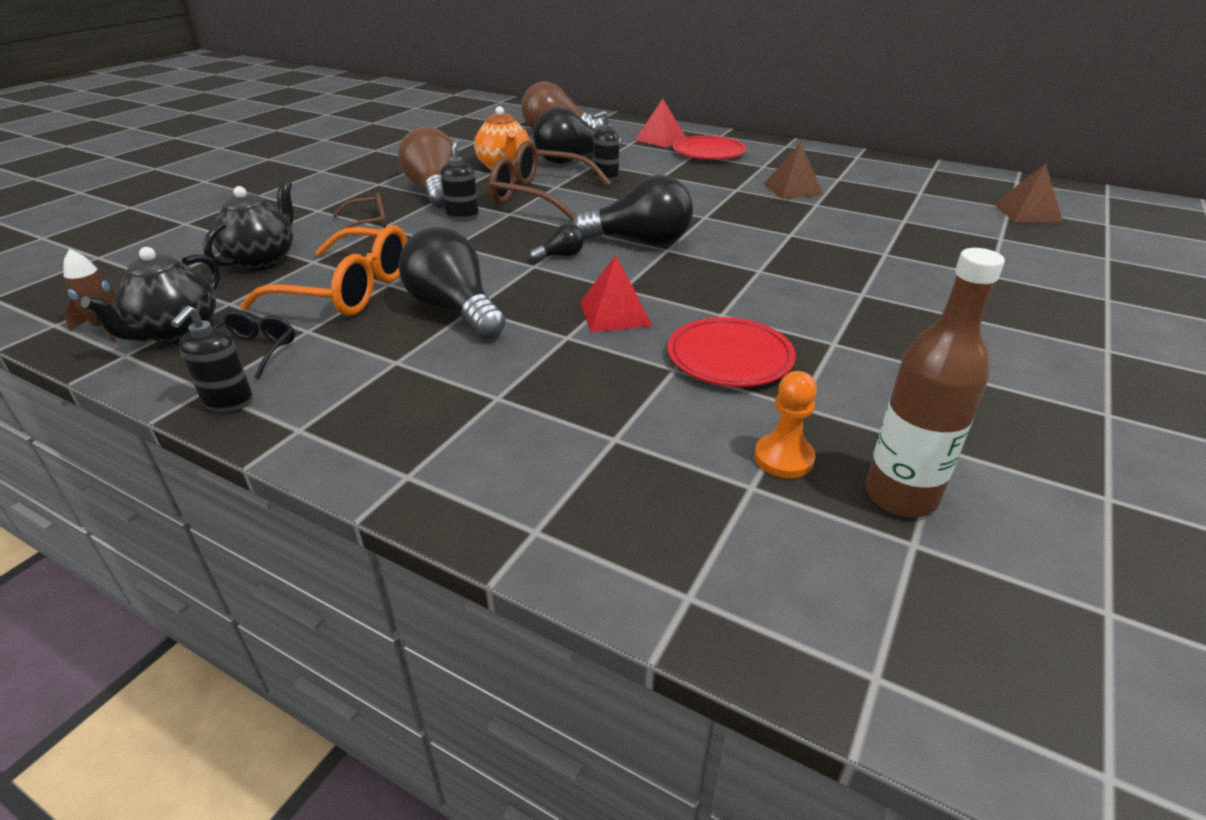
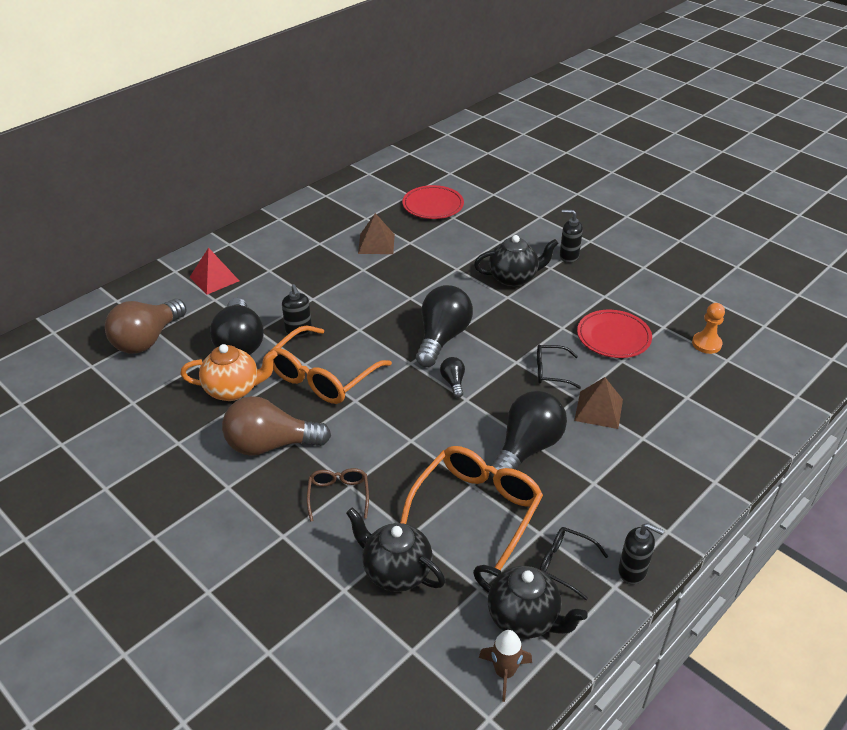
camera: 75 degrees left, 5 degrees up
(454, 310) = (527, 448): black light bulb -> black light bulb turned 150 degrees clockwise
(462, 216) = (348, 430): black soap dispenser -> black soap dispenser (568, 256)
(539, 196) = (322, 377): brown glasses -> orange glasses
(615, 313) = (550, 371): red pyramid -> black glasses
(708, 152) = (270, 261): red plate -> red plate (433, 205)
(806, 270) = (513, 278): none -> black teapot
(900, 496) = (734, 318): brown bottle -> none
(1027, 212) = (460, 170): brown pyramid -> brown pyramid (598, 409)

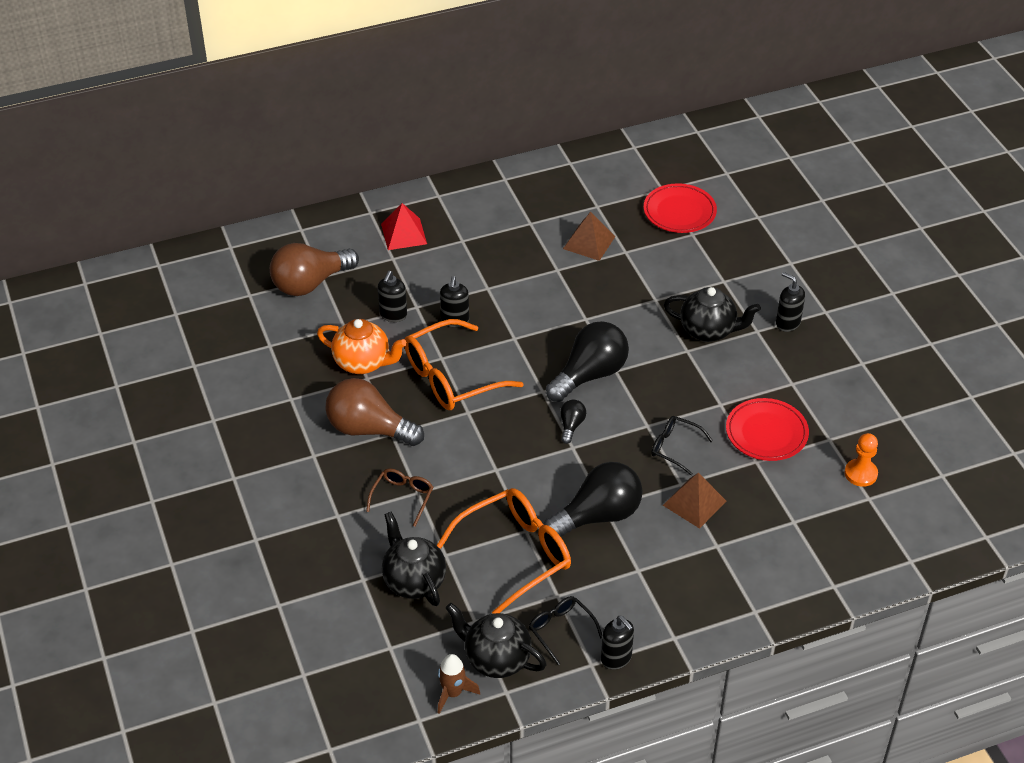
camera: 25 degrees right, 5 degrees up
(240, 343) = (393, 315): black light bulb -> black soap dispenser
(524, 618) = (496, 659): black teapot -> black teapot turned 150 degrees clockwise

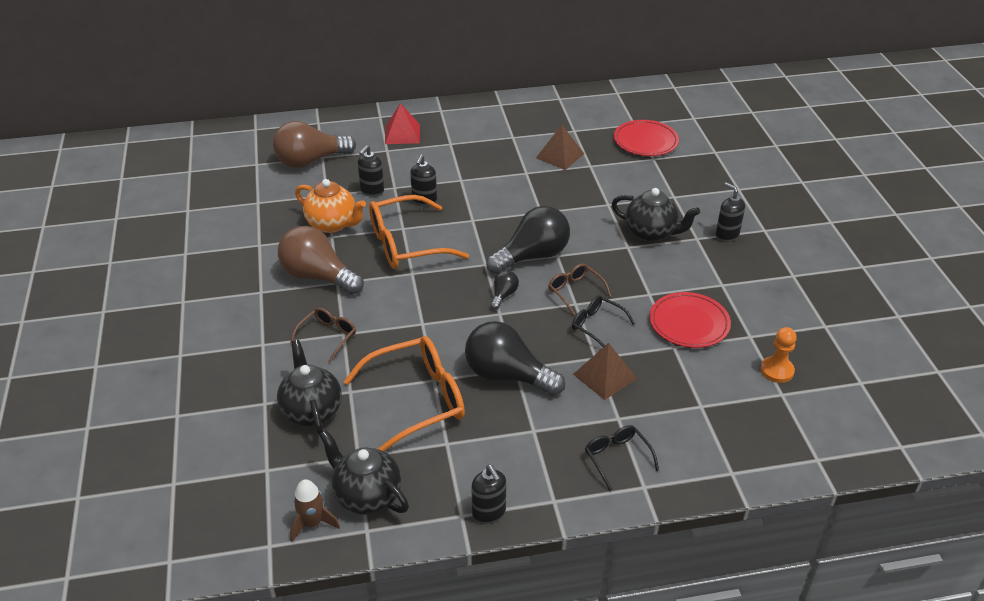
camera: 10 degrees right, 5 degrees down
(561, 630) = (440, 477): black glasses -> black glasses (617, 458)
(598, 516) = (507, 376): black light bulb -> black light bulb turned 135 degrees counterclockwise
(644, 411) = (575, 291): none -> brown glasses

